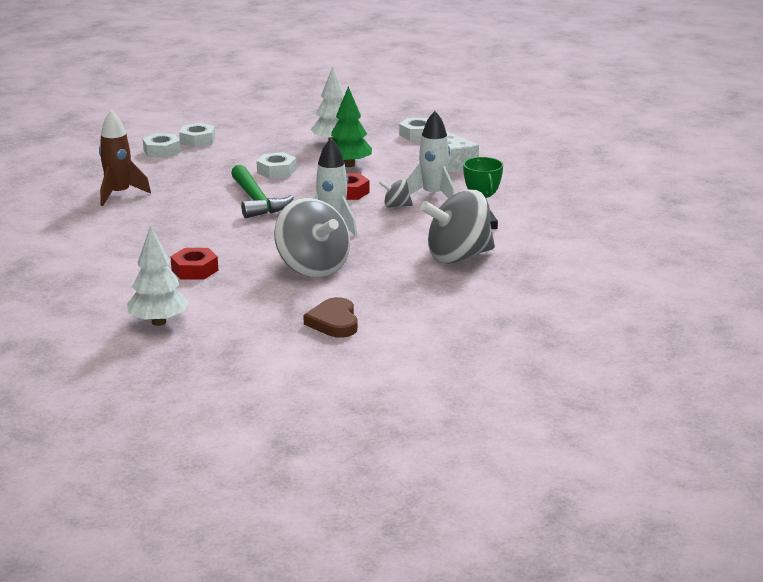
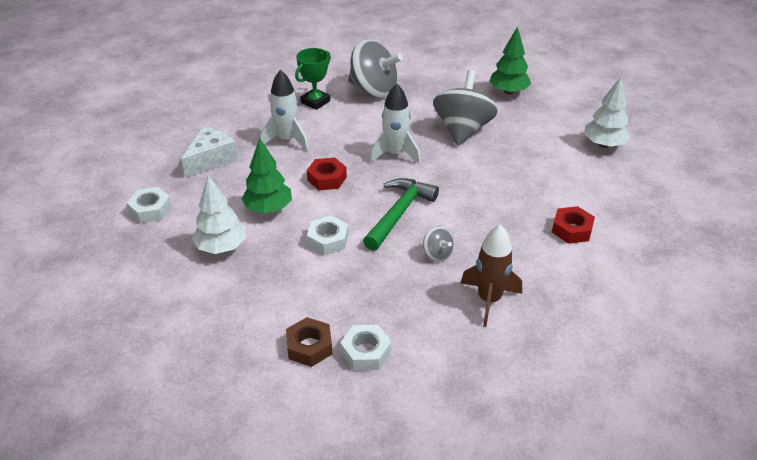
camera: 130 degrees left, 15 degrees up
(195, 270) = (534, 171): red nut -> red nut (571, 229)
(197, 140) = (309, 346): white nut -> brown nut
(334, 322) = (508, 92): brown heart -> green tree
(396, 206) = (326, 146): grey spinning top -> grey spinning top (437, 254)

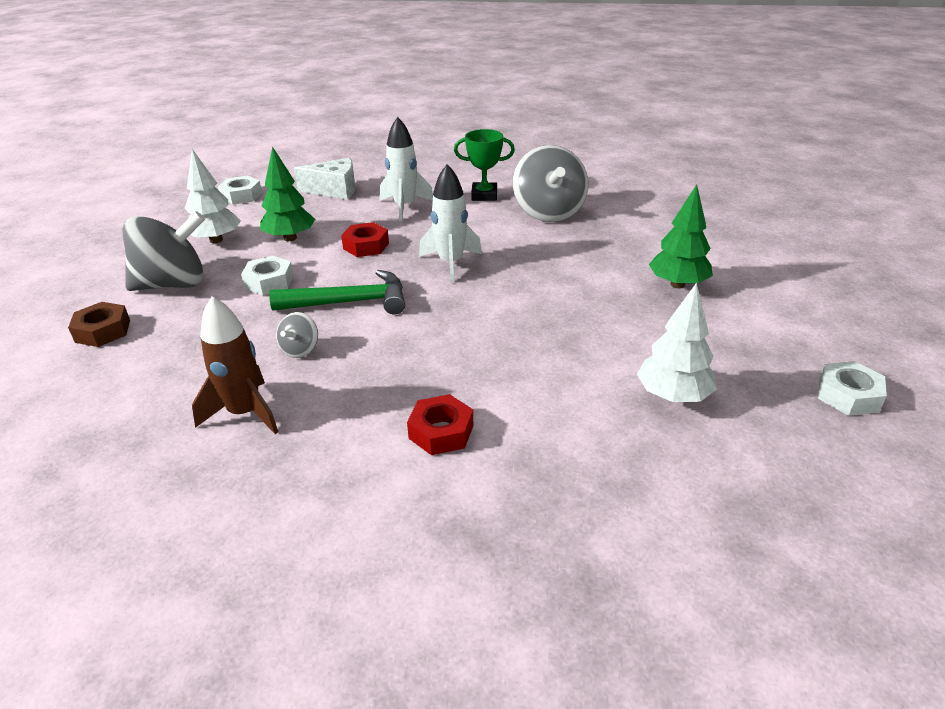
camera: 55 degrees right, 5 degrees down
(366, 352) = (109, 364): white nut -> white nut (848, 395)
(462, 130) = (551, 284): grey spinning top -> grey spinning top (173, 284)

